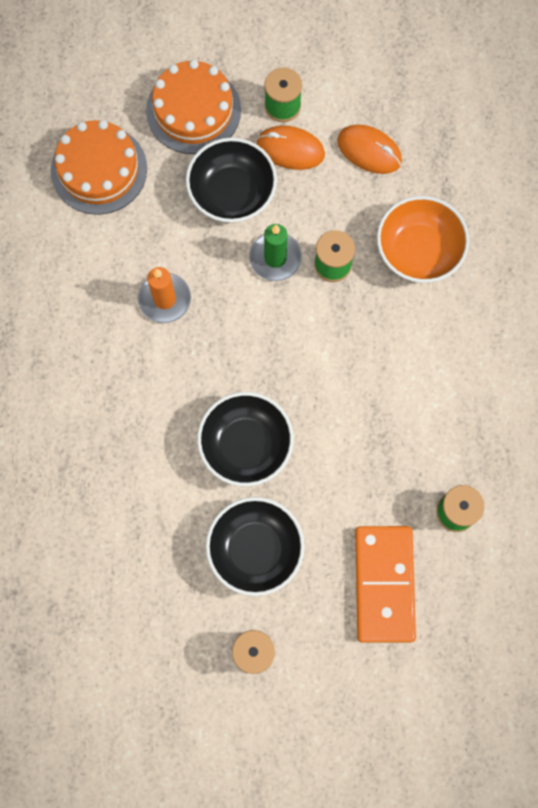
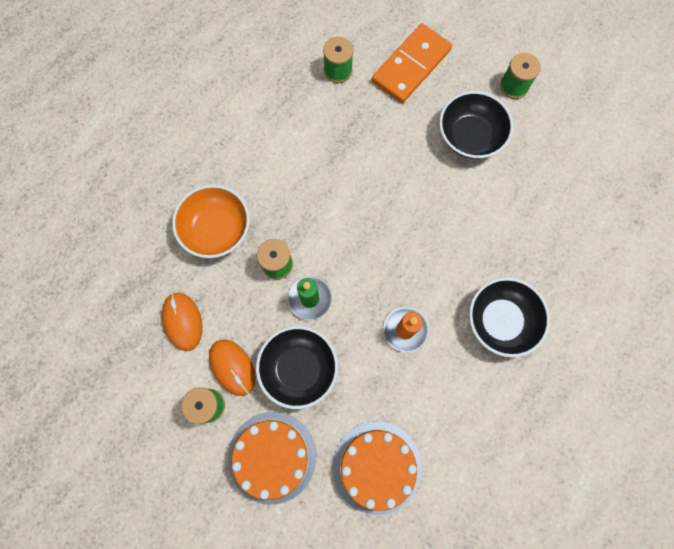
camera: 140 degrees left, 0 degrees up
(246, 445) = (427, 197): black bowl -> black bowl (501, 321)

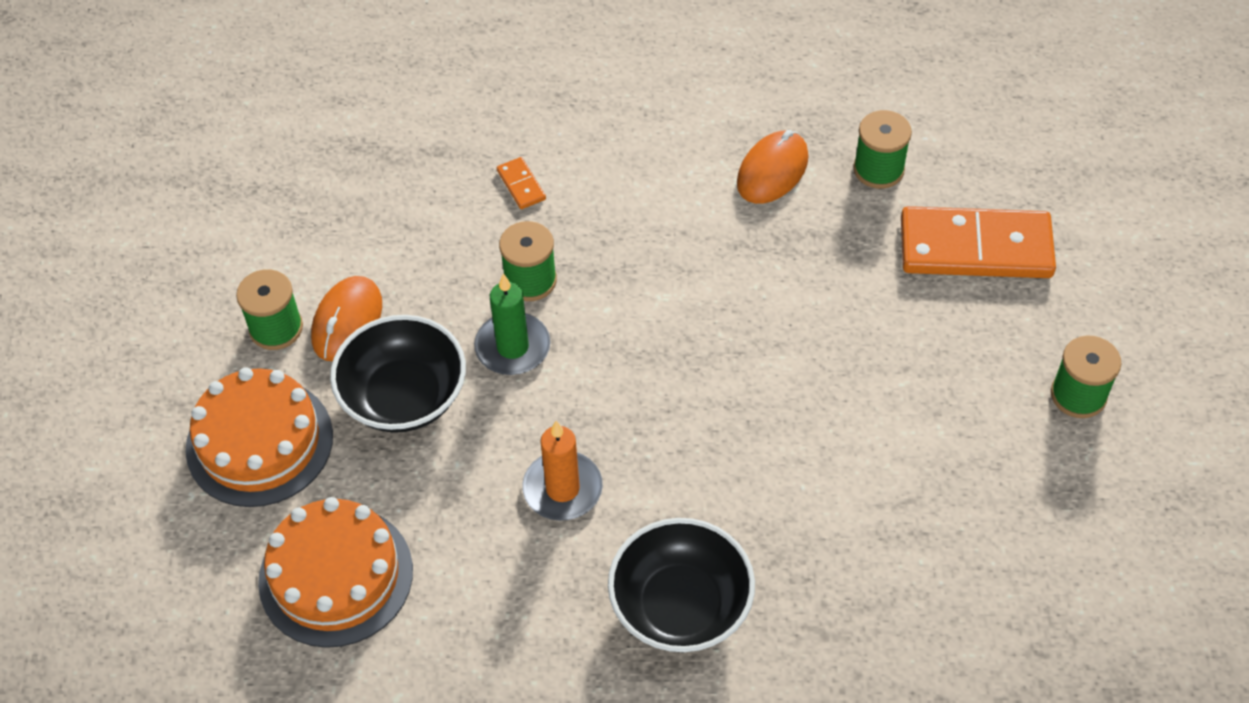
camera: 55 degrees right, 20 degrees down
(183, 321) = (366, 230): orange mouse -> orange mouse (772, 171)
(216, 229) = (521, 185): orange bowl -> orange domino
(470, 136) = (937, 388): black bowl -> none

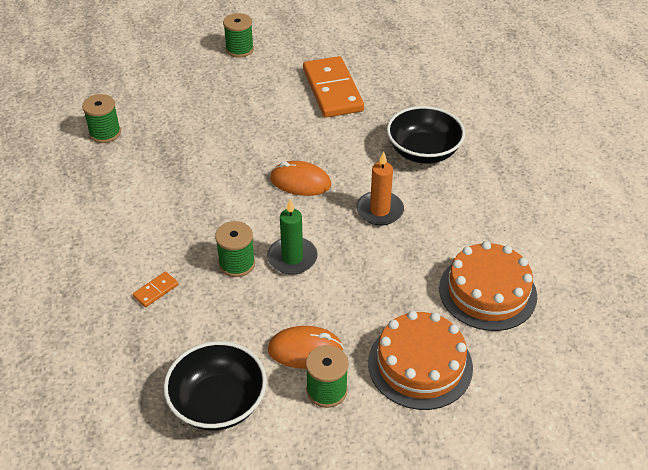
camera: 110 degrees left, 10 degrees down
(404, 396) = (351, 300): black bowl -> black bowl (218, 403)
(772, 171) = (116, 175): orange mouse -> orange mouse (300, 182)
(975, 248) = (155, 91): orange domino -> orange domino (333, 90)

